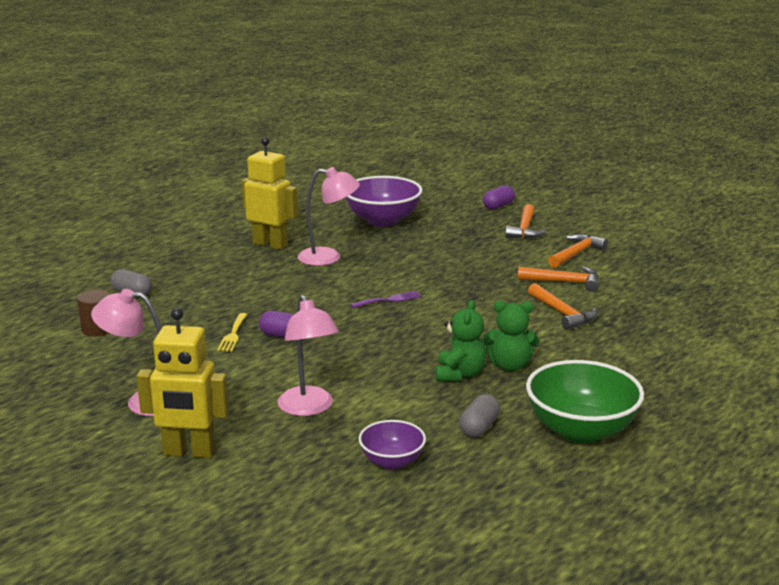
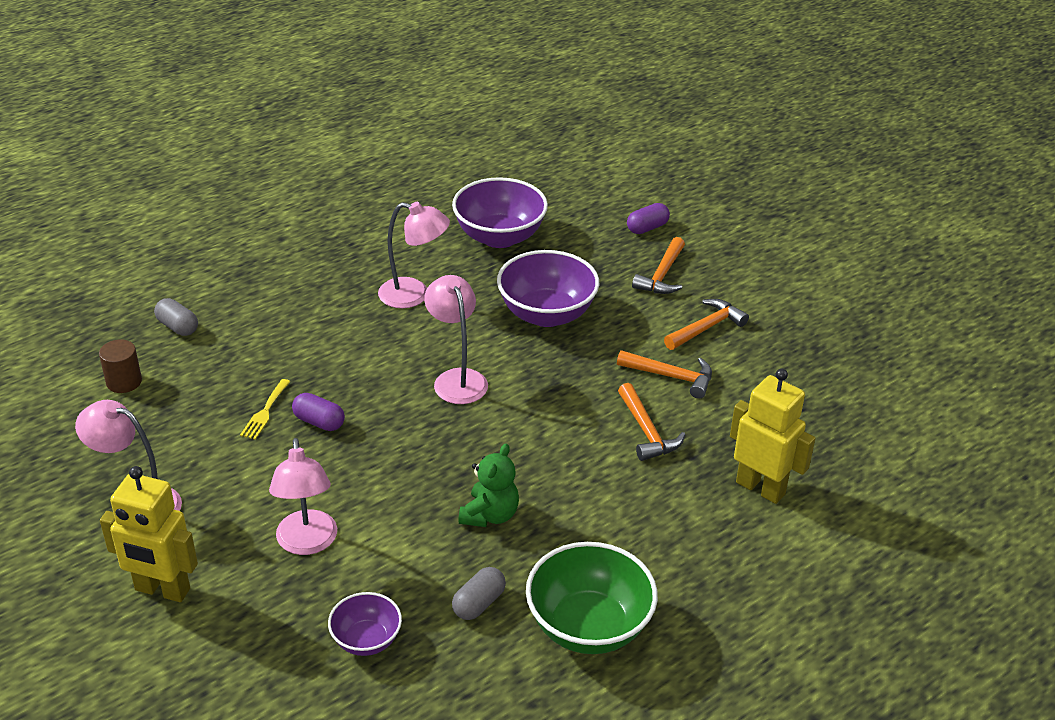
camera: 10 degrees right, 15 degrees up
(270, 244) = (356, 262): yellow robot -> yellow robot (760, 488)
(389, 300) = (457, 379): purple fork -> pink lamp
(444, 258) = (546, 314): none -> purple bowl
(509, 366) = (551, 510): green teddy bear -> none

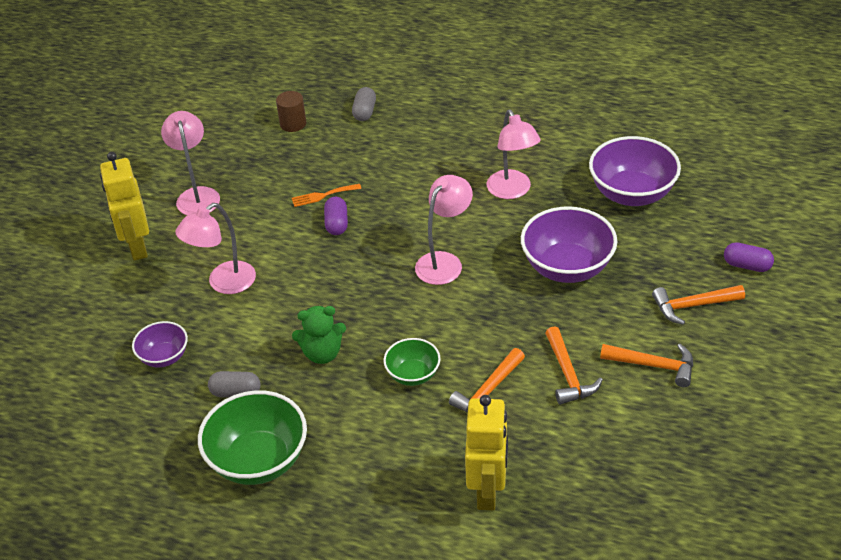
camera: 60 degrees right, 5 degrees up
(265, 412) = (323, 195): yellow fork -> orange fork
(580, 467) = (413, 374): none -> green bowl

